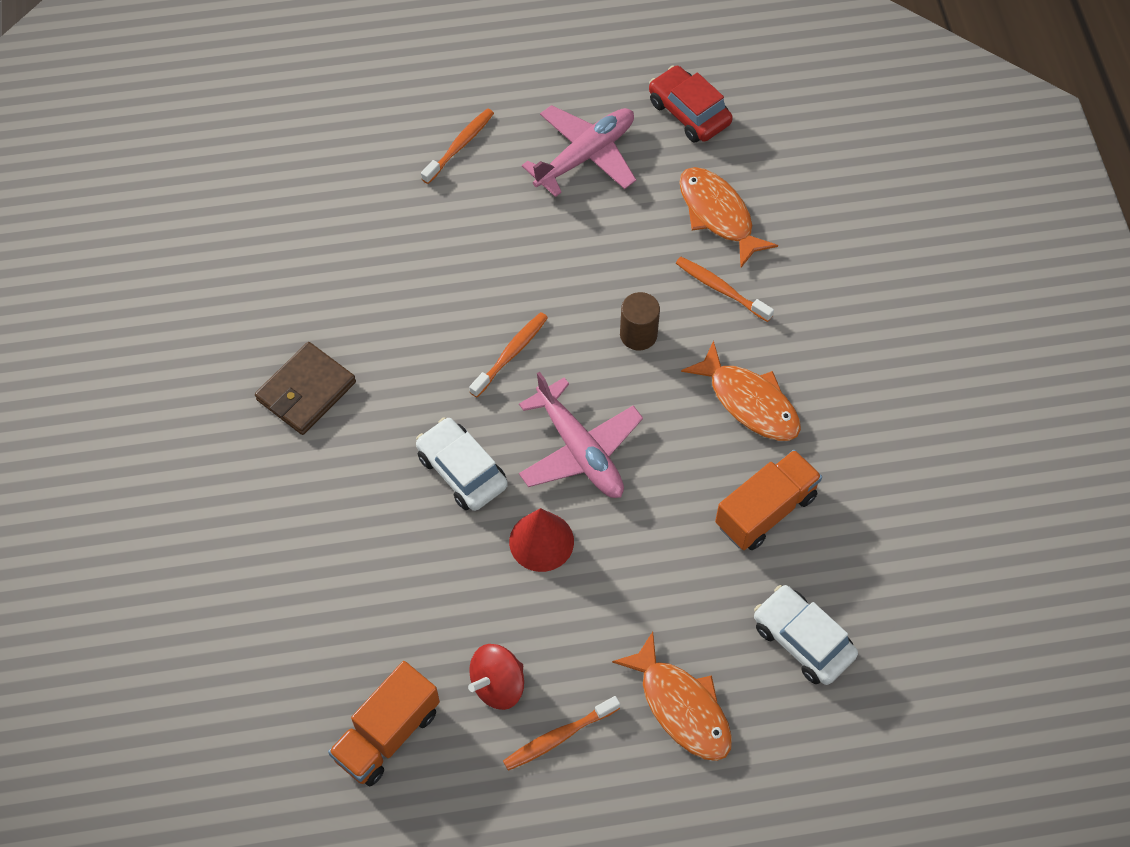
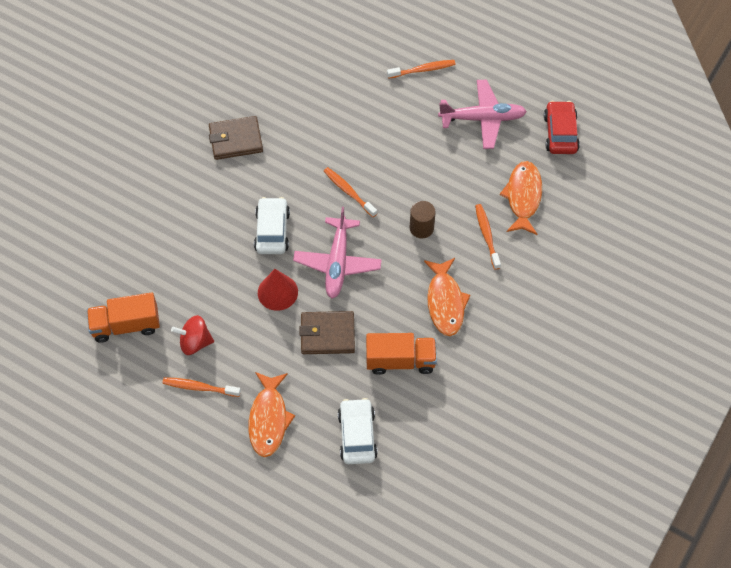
camera: 40 degrees right, 0 degrees up
(511, 354) = (349, 192): orange toothbrush -> orange toothbrush turned 120 degrees counterclockwise
(651, 546) = (327, 334): none -> brown wallet

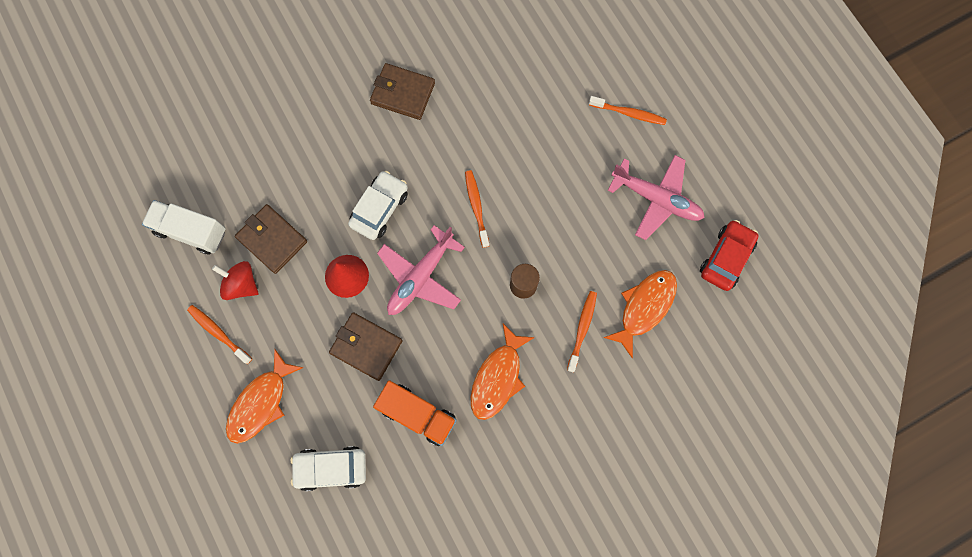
camera: 30 degrees right, 15 degrees up
(126, 325) = (191, 231): orange truck -> white truck
(199, 297) = (272, 240): none -> brown wallet
(357, 435) = (331, 468): white car -> white car turned 120 degrees counterclockwise

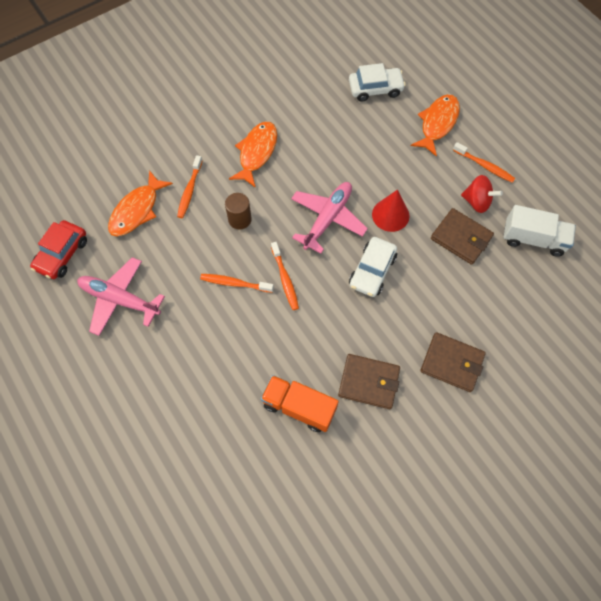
camera: 175 degrees right, 10 degrees down
(366, 347) = (364, 165): brown wallet -> brown wallet (452, 363)
(418, 414) = (316, 125): orange truck -> orange truck (299, 407)
(629, 113) = (141, 380): orange toothbrush -> orange toothbrush (235, 283)

